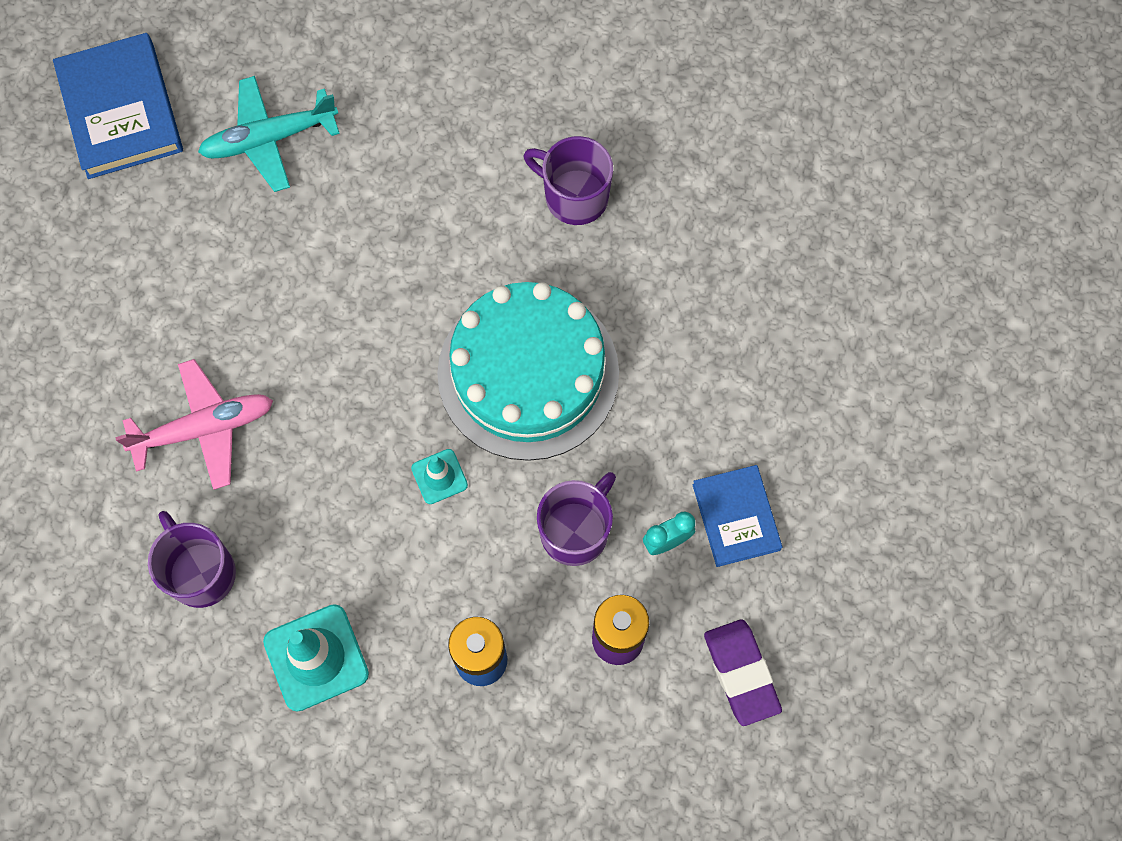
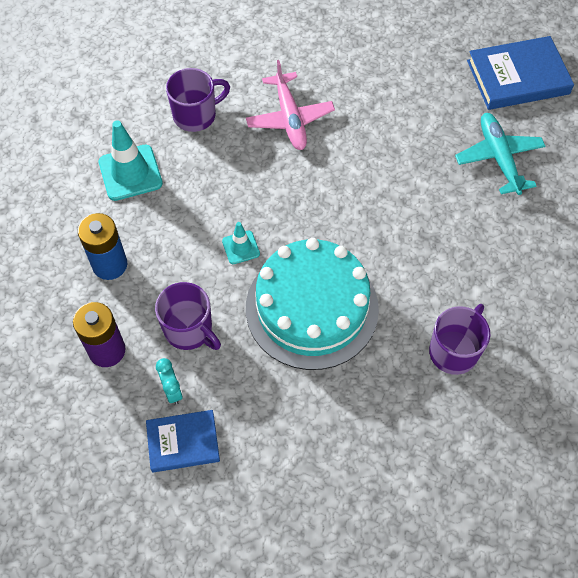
camera: 95 degrees right, 10 degrees down
(741, 673) = (65, 432): purple eraser -> none

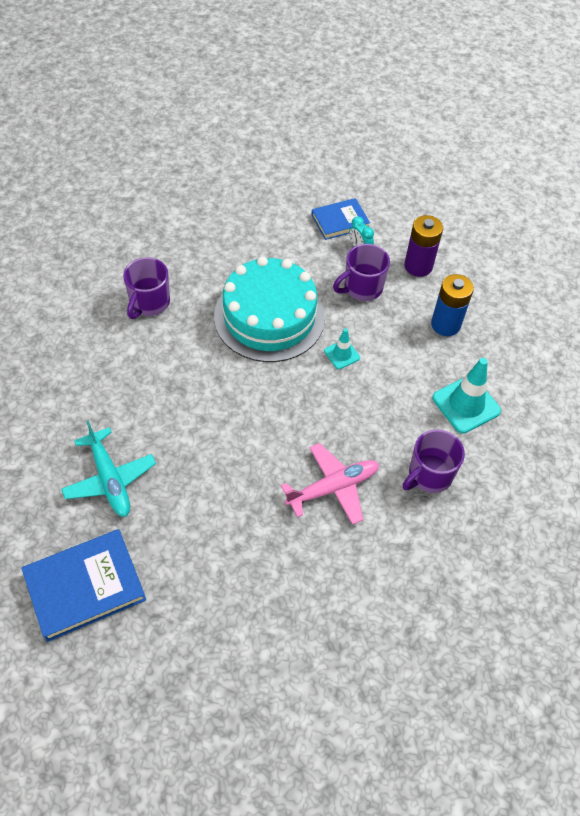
camera: 165 degrees right, 5 degrees down
(189, 330) = (362, 288): purple mug -> purple mug turned 60 degrees counterclockwise
(289, 118) = (333, 488): pink plane -> pink plane turned 90 degrees clockwise

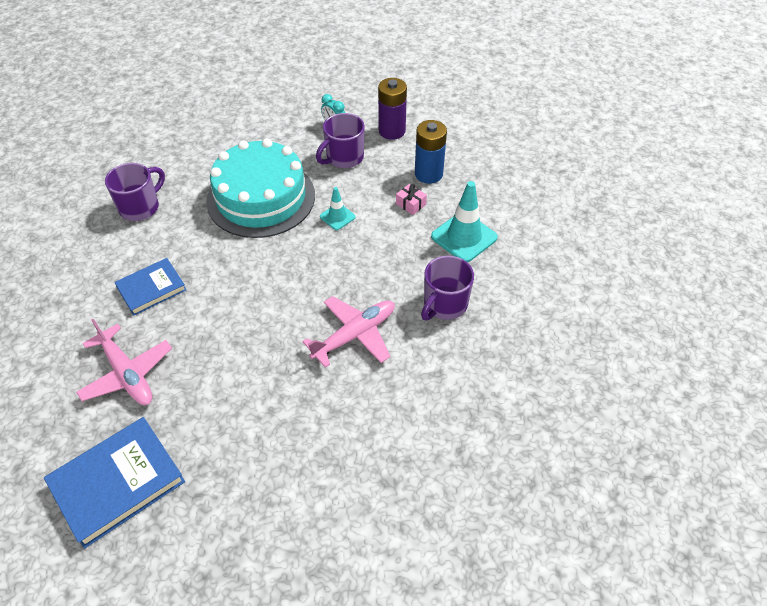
camera: 10 degrees left, 5 degrees down
(109, 479) = (127, 373): turquoise plane -> pink plane
(149, 303) = (140, 207): purple mug -> purple mug turned 150 degrees counterclockwise
(340, 221) = (311, 107): blue book -> blue book (151, 289)
(419, 355) = (411, 204): none -> pink gift

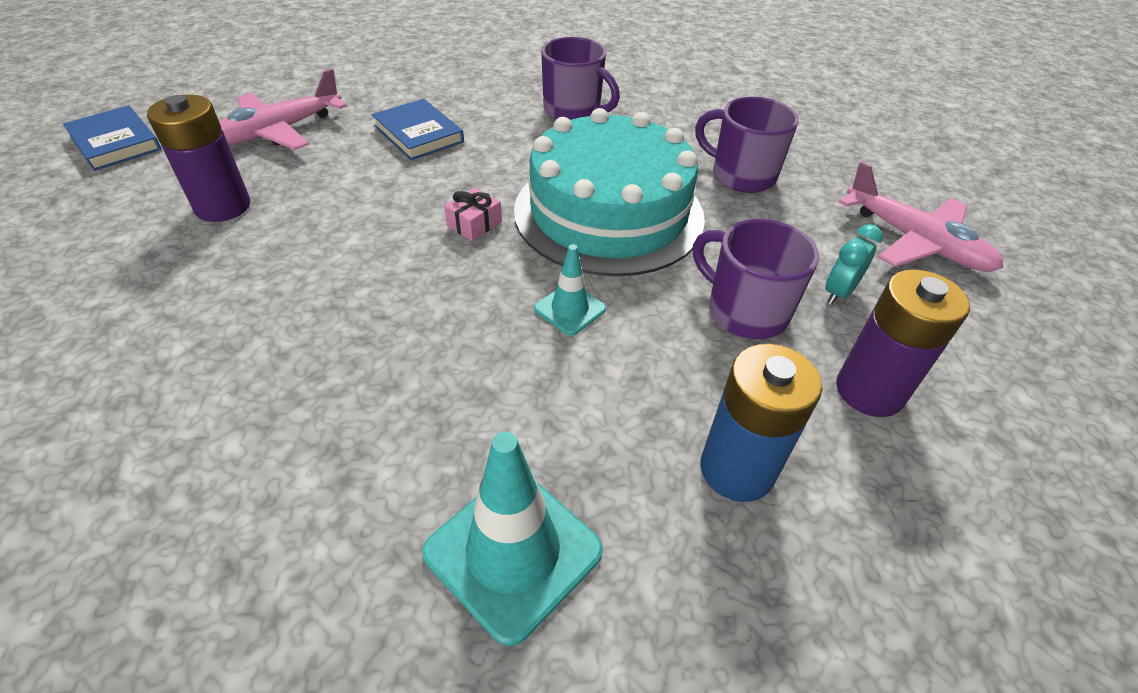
camera: 85 degrees right, 5 degrees down
(117, 483) = (116, 142): blue book -> blue book, size x0.63
(224, 384) = (223, 207): none -> purple battery
(354, 335) = (261, 345): pink plane -> pink plane (914, 241)
(411, 204) = (622, 431): pink gift -> pink gift (474, 224)
(444, 304) = (294, 501): purple mug -> purple mug (741, 175)

